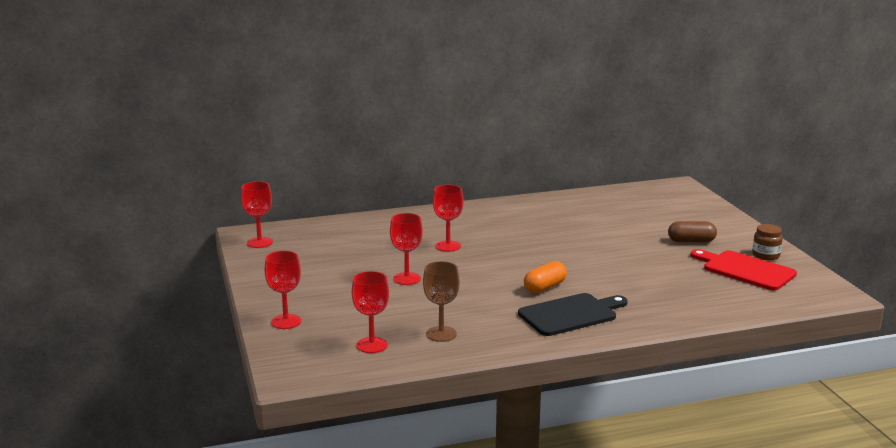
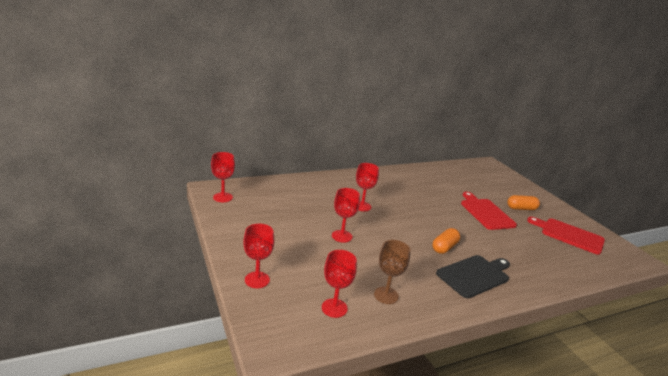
camera: 10 degrees left, 5 degrees up
(631, 247) = (485, 212): none -> red cutting board
(691, 241) = (521, 208): brown capsule -> orange capsule
(766, 255) = (574, 222): brown jar -> none

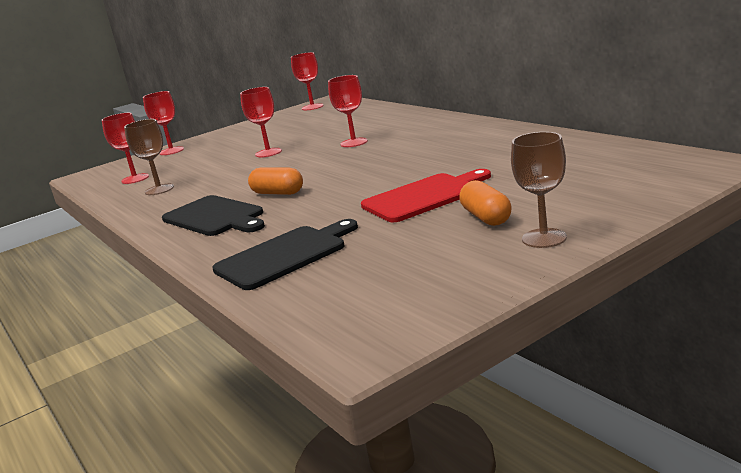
camera: 85 degrees right, 5 degrees down
(548, 206) = (544, 238): none -> brown goblet
(548, 261) = (285, 255): none -> black cutting board
(569, 235) = (410, 267): red cutting board -> none

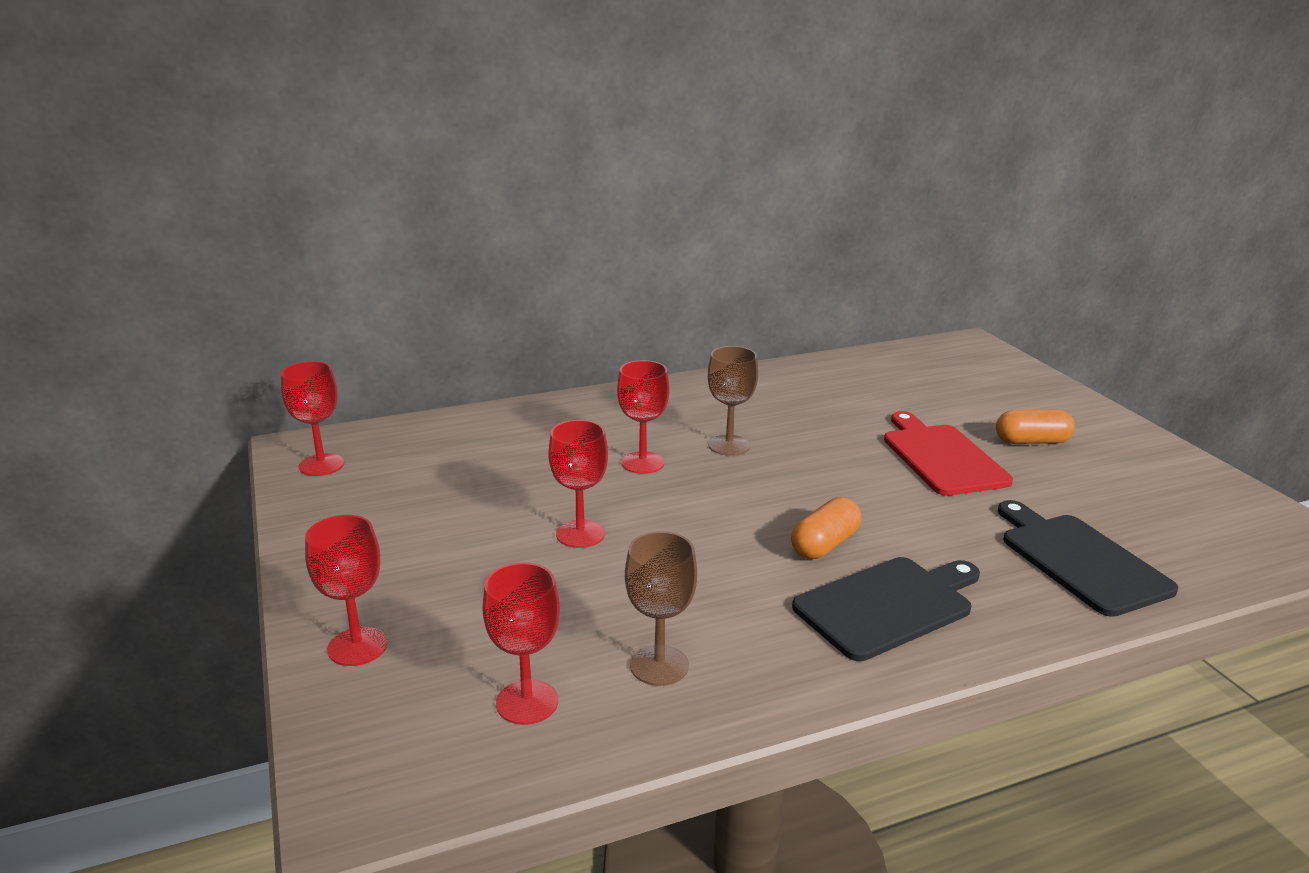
camera: 80 degrees left, 5 degrees up
(544, 238) = (1101, 431): brown goblet -> brown goblet (729, 445)

